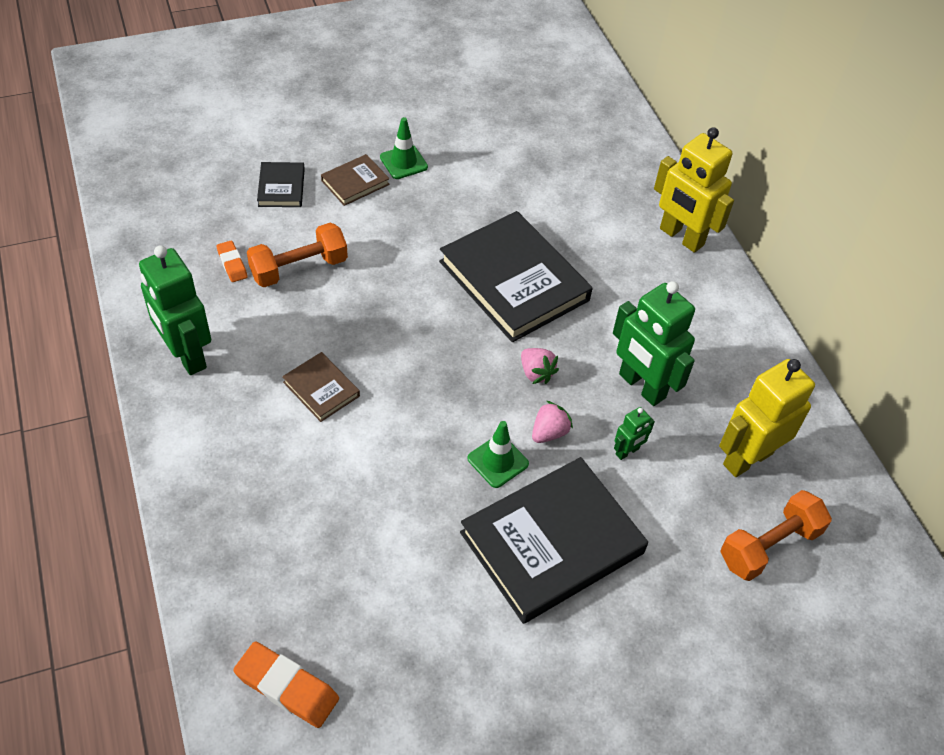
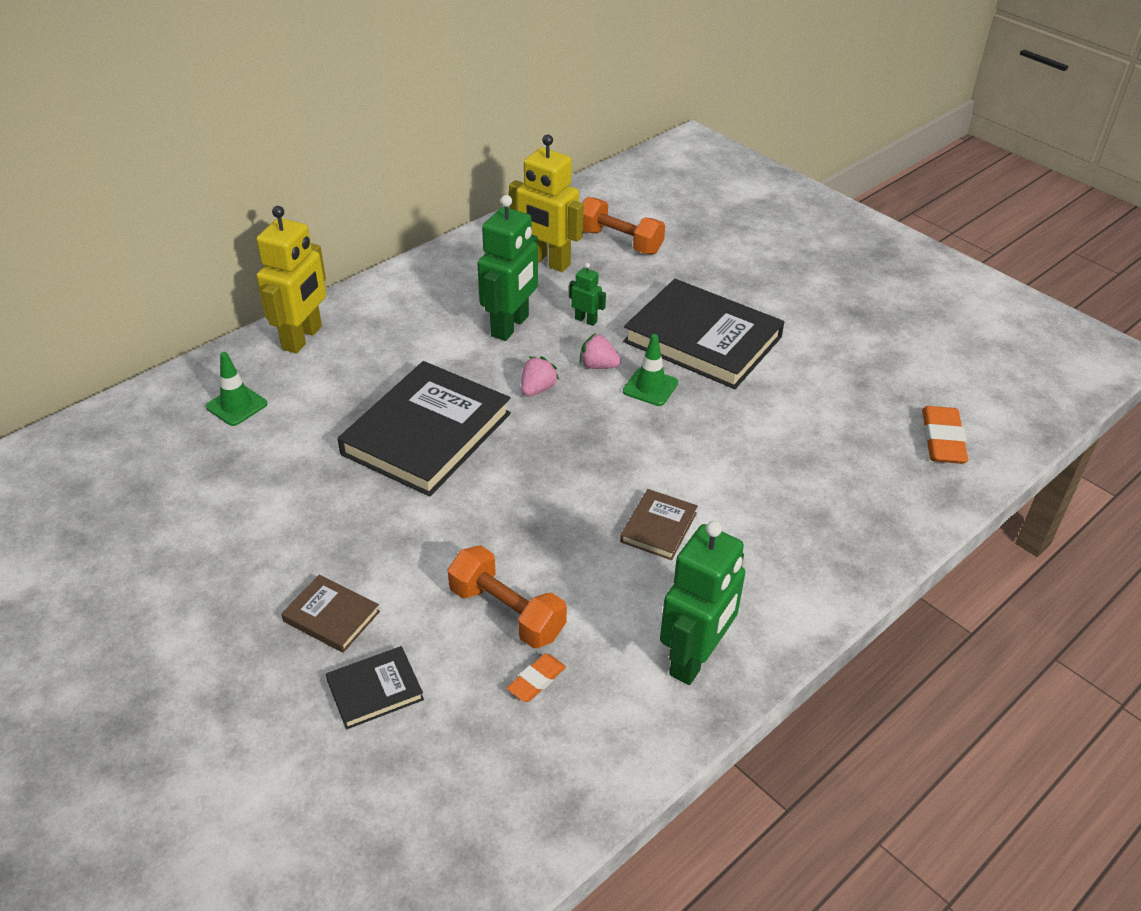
camera: 110 degrees left, 10 degrees down
(403, 162) = (272, 582): green traffic cone -> green traffic cone (236, 405)

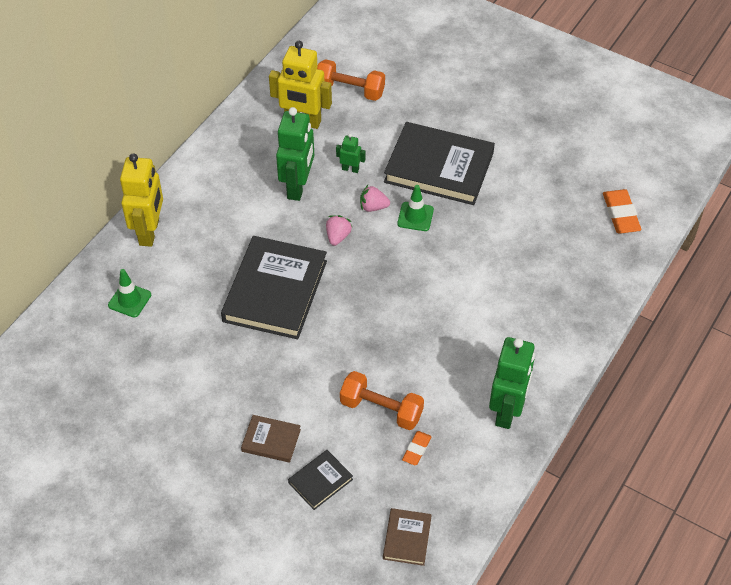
camera: 15 degrees left, 10 degrees up
(658, 527) = (456, 325): brown book -> brown book (407, 538)

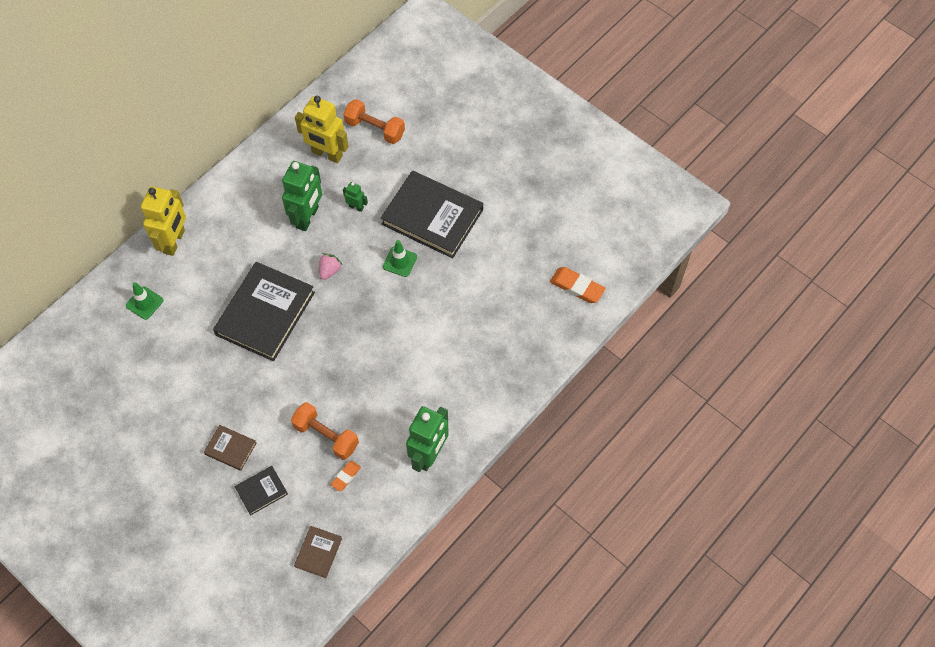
camera: 10 degrees right, 10 degrees up
(373, 207) = (366, 247): pink strawberry -> none
(621, 214) = (577, 287): orange eraser -> orange eraser turned 60 degrees counterclockwise

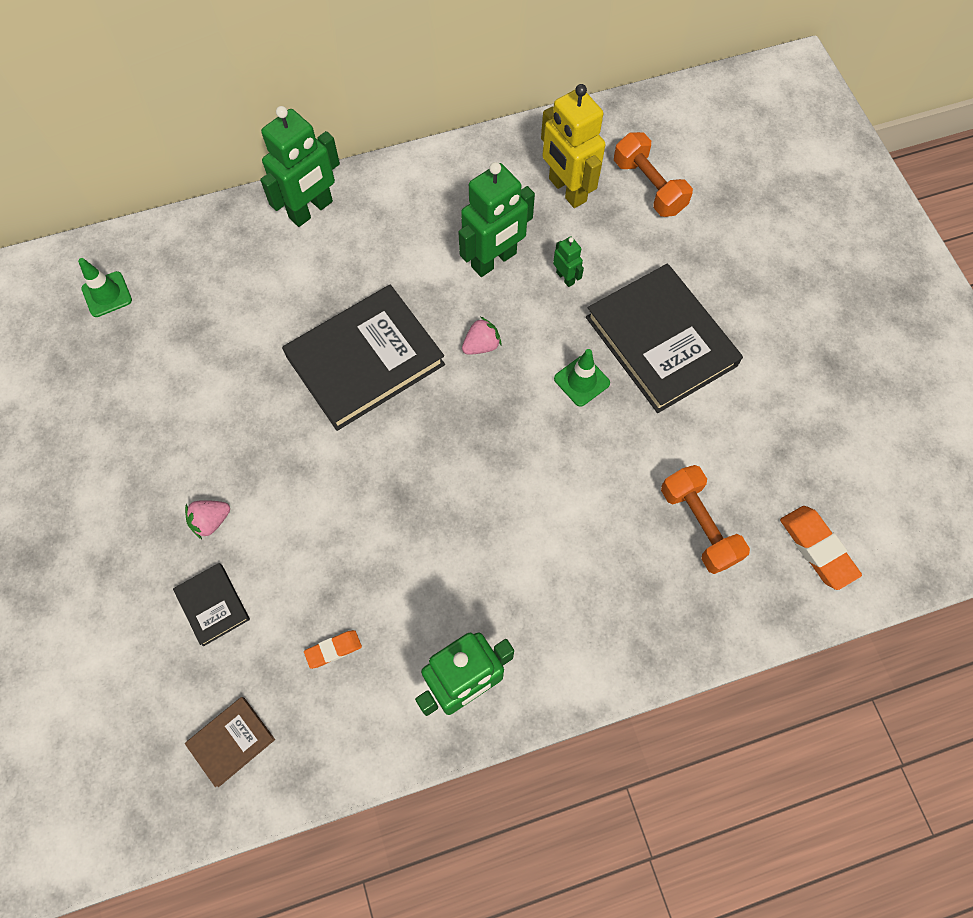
camera: 30 degrees right, 5 degrees up
(144, 303) = (228, 269): green traffic cone -> green traffic cone (107, 294)
(174, 241) = (311, 210): yellow robot -> green robot
(230, 448) = (211, 521): brown book -> pink strawberry
(261, 491) = (212, 605): black book -> black book turned 60 degrees clockwise
(326, 436) = (342, 574): orange dumbbell -> orange dumbbell (699, 525)

